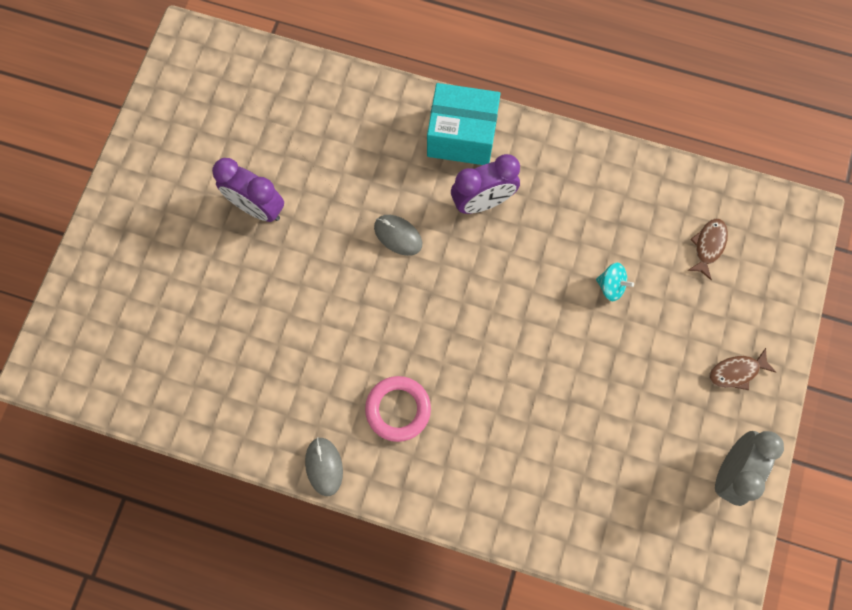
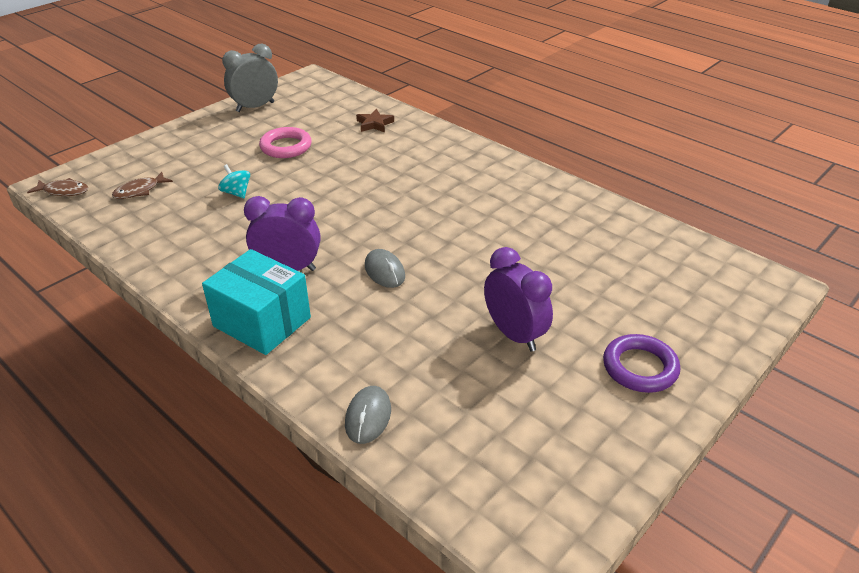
camera: 155 degrees left, 35 degrees down
(150, 214) = (640, 367): none -> purple ring
(324, 466) = (529, 173): grey mouse -> grey mouse (368, 417)
(398, 409) = (455, 182): pink ring -> pink ring (286, 147)
(556, 498) = (374, 124): none -> brown star
(736, 372) = (201, 136): brown fish -> brown fish (63, 191)

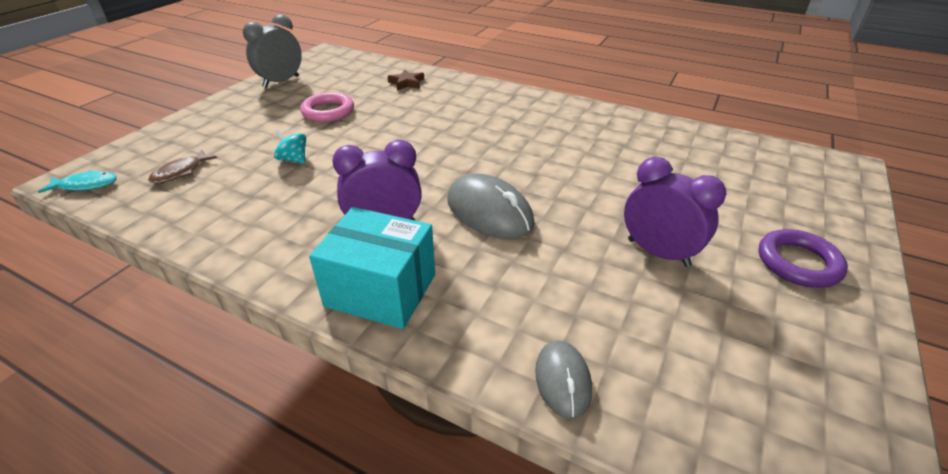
camera: 15 degrees left, 0 degrees up
(63, 191) = (86, 185): brown fish -> turquoise fish
(384, 271) = (489, 212): grey mouse -> grey mouse, size x1.69

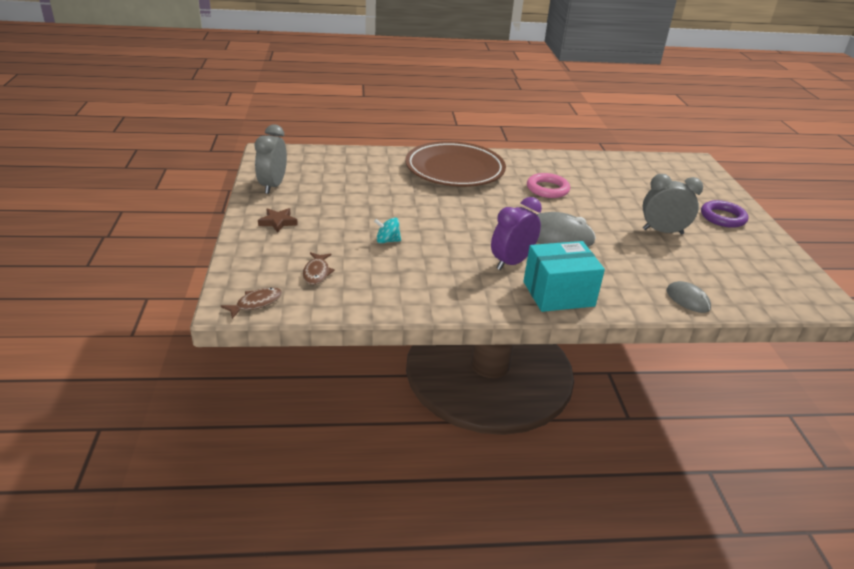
camera: 35 degrees left, 5 degrees down
(86, 185) = (256, 303): turquoise fish -> brown fish
(328, 111) = (355, 201): pink ring -> pink ring (547, 189)
(406, 83) = (380, 164): brown star -> brown star (278, 222)
(476, 104) = (454, 170): none -> brown plate
(658, 253) = (662, 231): purple clock -> grey clock

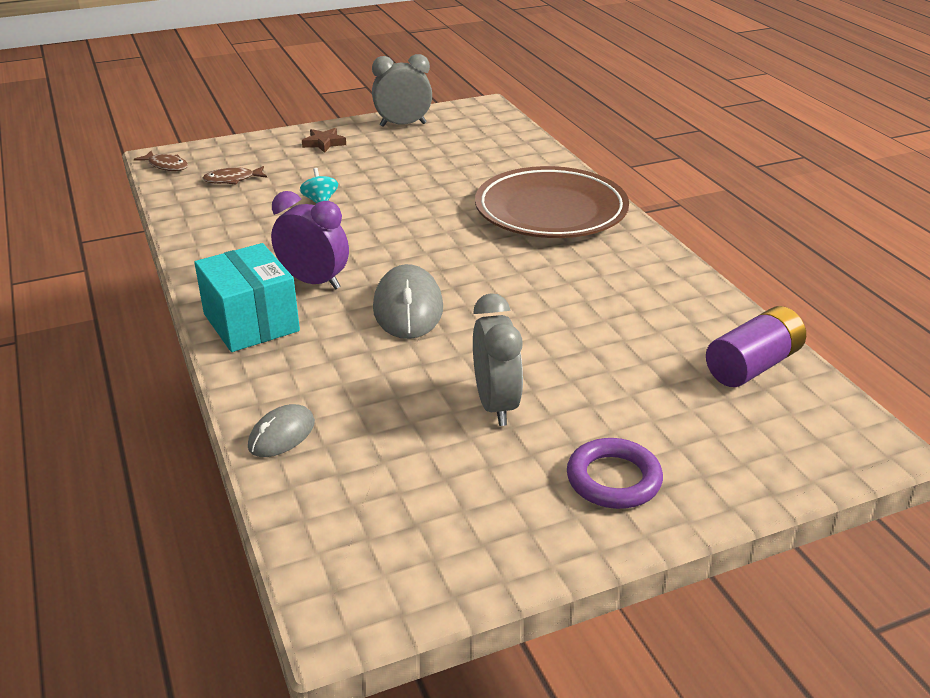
camera: 75 degrees right, 0 degrees up
(547, 189) = (558, 286): pink ring -> none
(635, 165) = (753, 366): none -> purple battery

